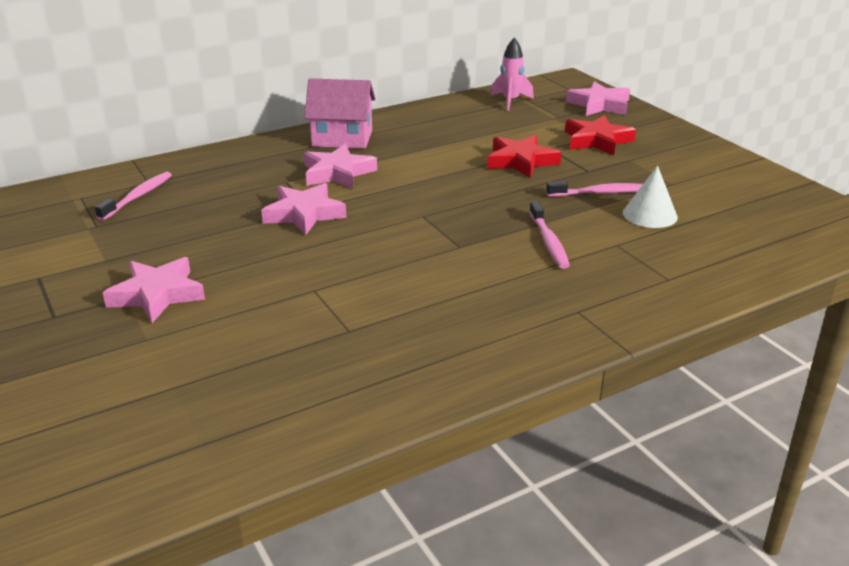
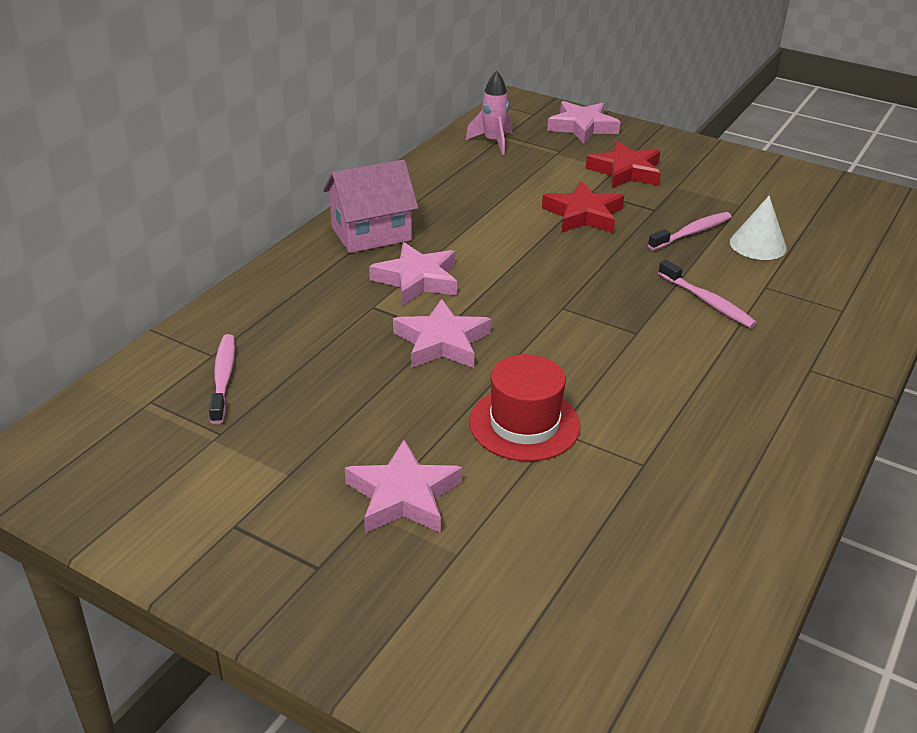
camera: 30 degrees left, 5 degrees up
(295, 278) = (524, 424): none -> red hat

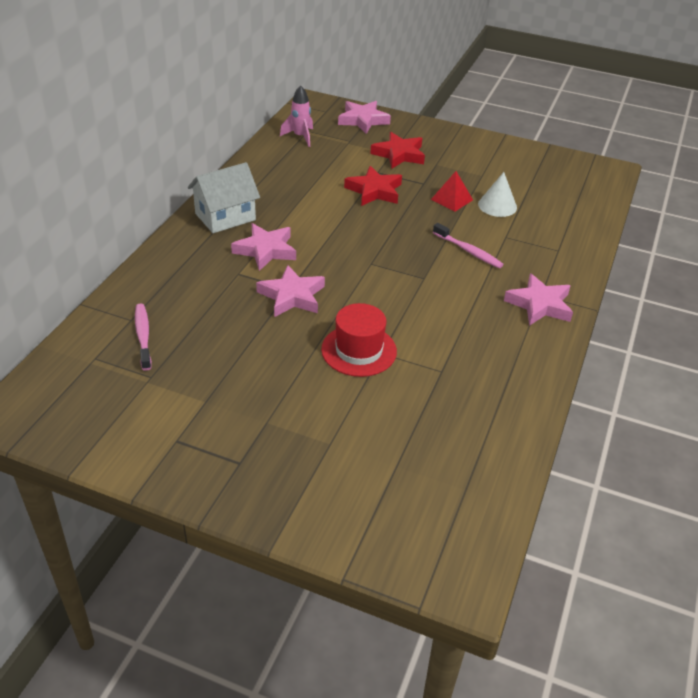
camera: 10 degrees left, 5 degrees up
(371, 234) = (225, 217): pink house -> white house
(403, 496) = (287, 408): pink star -> pink star (539, 304)
(692, 232) = (451, 199): pink toothbrush -> red pyramid

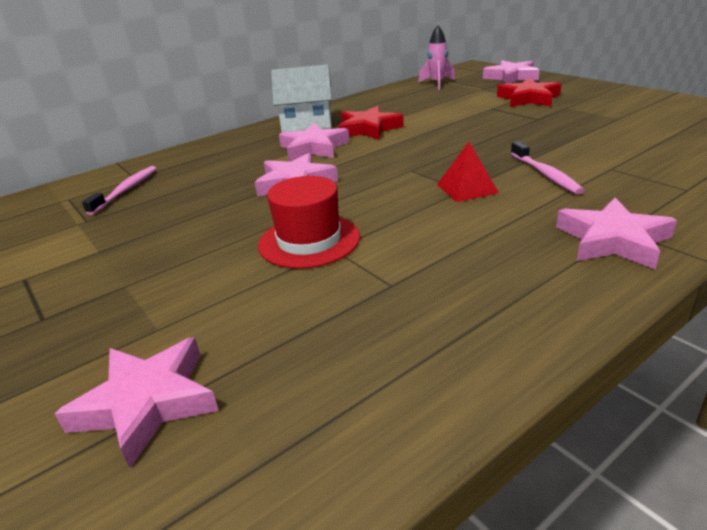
camera: 35 degrees right, 10 degrees down
(374, 191) = (474, 119): red star -> red star (368, 129)
(378, 484) = (147, 403): none -> pink star
(451, 199) = (561, 132): red pyramid -> red pyramid (467, 188)
(497, 205) = (620, 142): white cone -> none

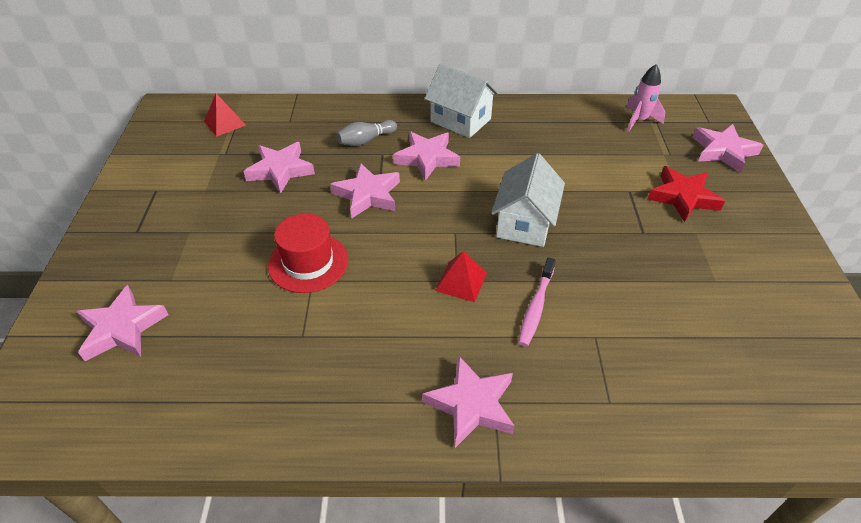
camera: 35 degrees right, 15 degrees up
(53, 204) = (224, 123): none -> red pyramid
(126, 190) = (272, 133): pink toothbrush -> none
(175, 205) = (280, 170): none -> pink star
(238, 160) = (366, 140): none -> grey bowling pin
(368, 129) = (494, 157): red star -> none
(454, 145) = (524, 223): none -> white house

